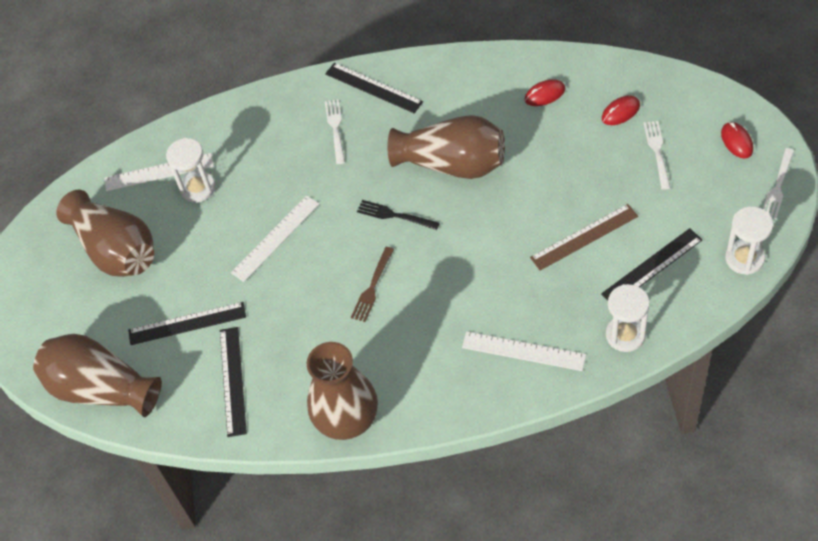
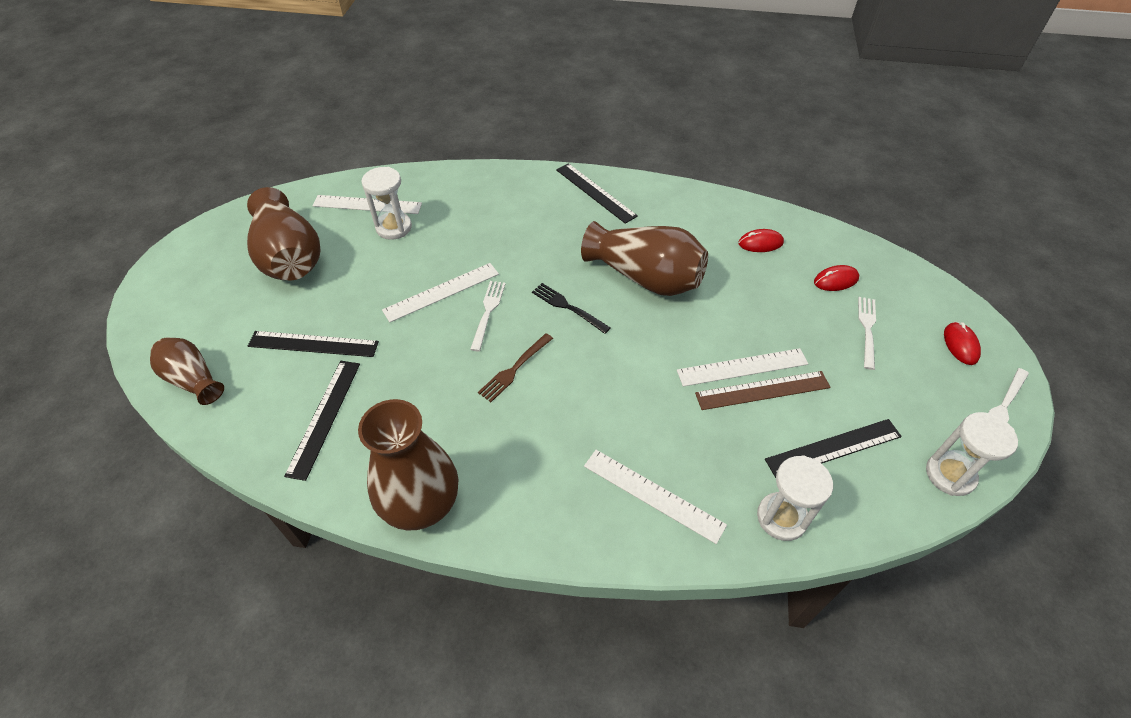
camera: 10 degrees right, 5 degrees down
(101, 389) = (193, 380): brown vase -> brown vase, size x0.59
(335, 129) = (545, 215): white fork -> white fork (488, 312)
(562, 222) = (742, 367): none -> white ruler

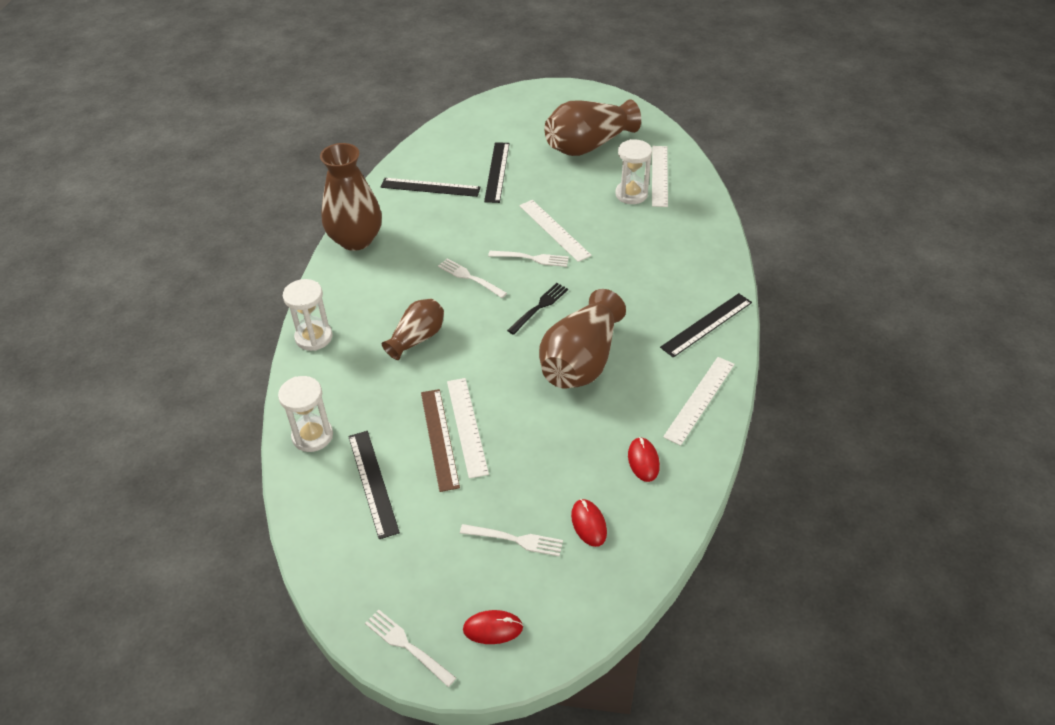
camera: 90 degrees right, 5 degrees down
(193, 380) = (466, 126): brown vase -> brown vase (417, 338)
(515, 369) = (470, 277): brown fork -> white fork
(653, 495) = (344, 358): white ruler -> white ruler (700, 400)
(950, 475) = (334, 570): white hourglass -> white hourglass (314, 337)

